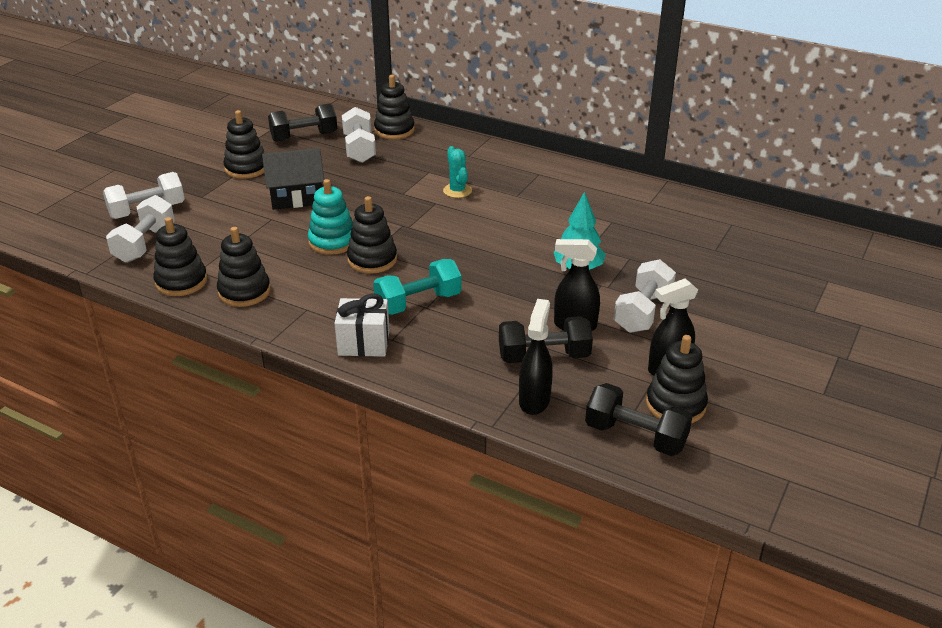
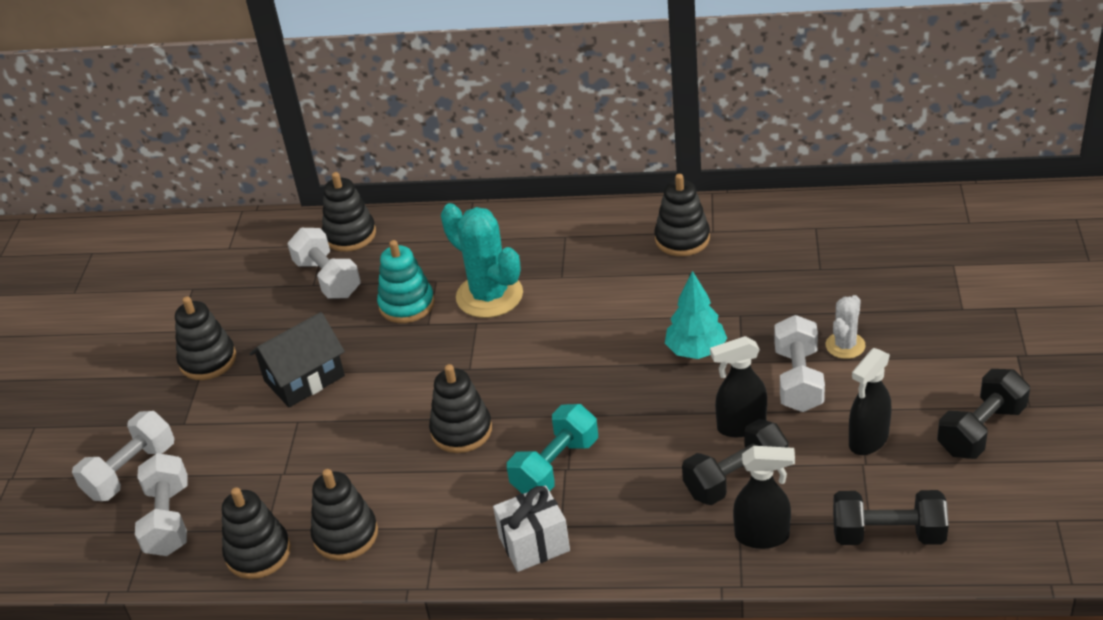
camera: 20 degrees left, 5 degrees up
(304, 137) = (244, 286): black dumbbell -> black dumbbell (981, 430)
(332, 241) = (396, 424): turquoise stacking toy -> turquoise stacking toy (407, 304)
(457, 191) = (489, 296): turquoise cactus -> turquoise cactus, size x1.85
(534, 400) = (763, 536): black spray bottle -> black spray bottle turned 105 degrees clockwise
(675, 405) = (902, 480): black stacking toy -> black stacking toy (682, 239)
(697, 303) = (845, 345): none -> white cactus

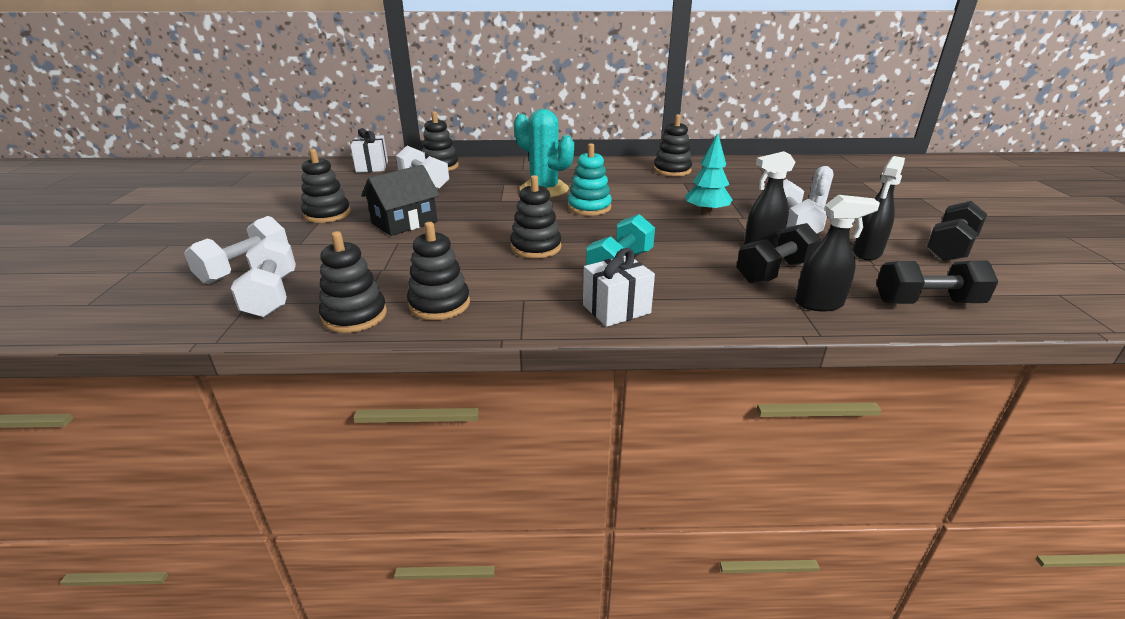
camera: 10 degrees left, 10 degrees down
(255, 238) = (372, 167): none -> white gift
(407, 304) = (483, 192): turquoise stacking toy -> turquoise stacking toy (589, 207)

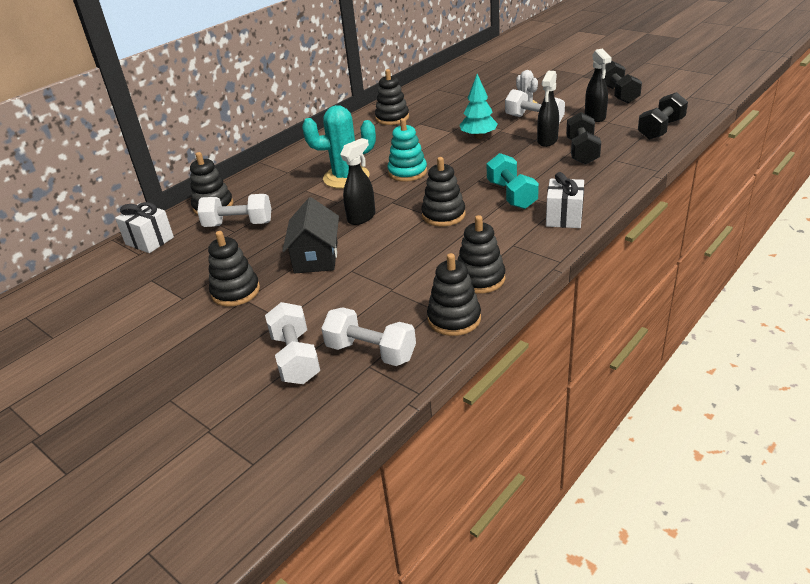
camera: 45 degrees left, 5 degrees up
(819, 304) = (630, 156): black spray bottle -> black spray bottle (362, 217)

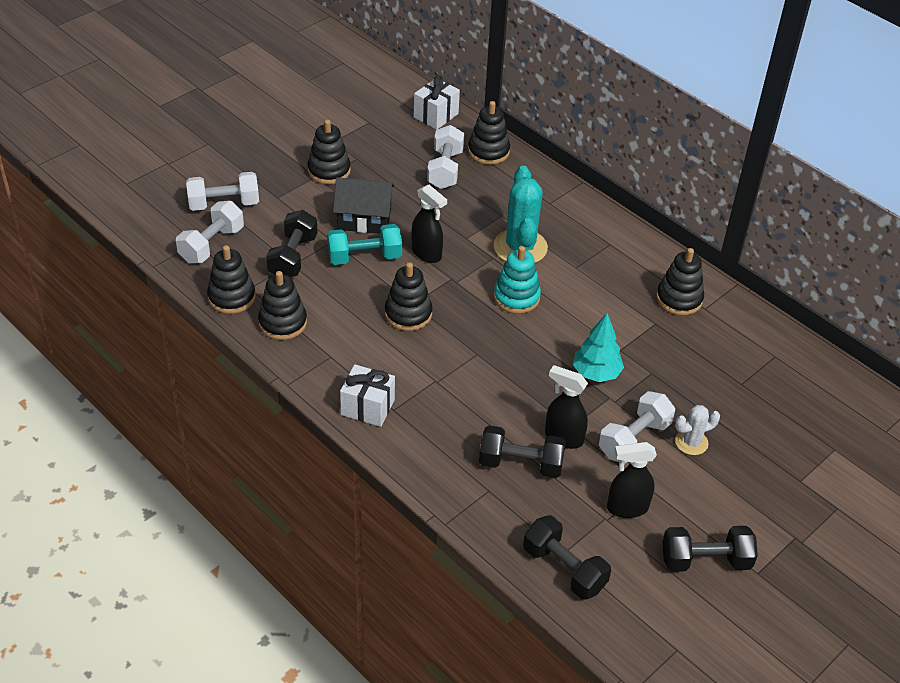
camera: 90 degrees right, 10 degrees up
(381, 290) = (293, 257): none -> black dumbbell
(511, 195) = (432, 375): turquoise dumbbell -> turquoise dumbbell (364, 257)

